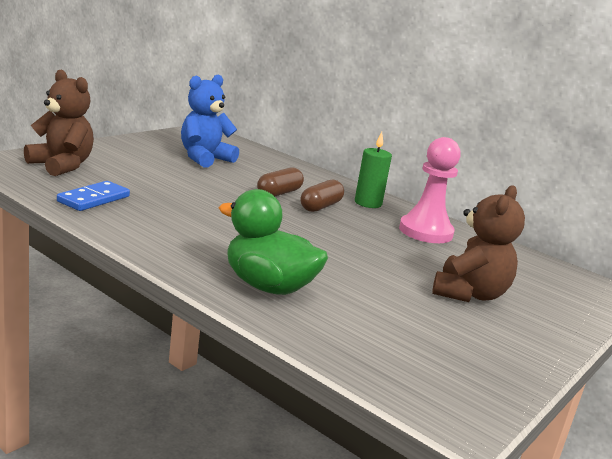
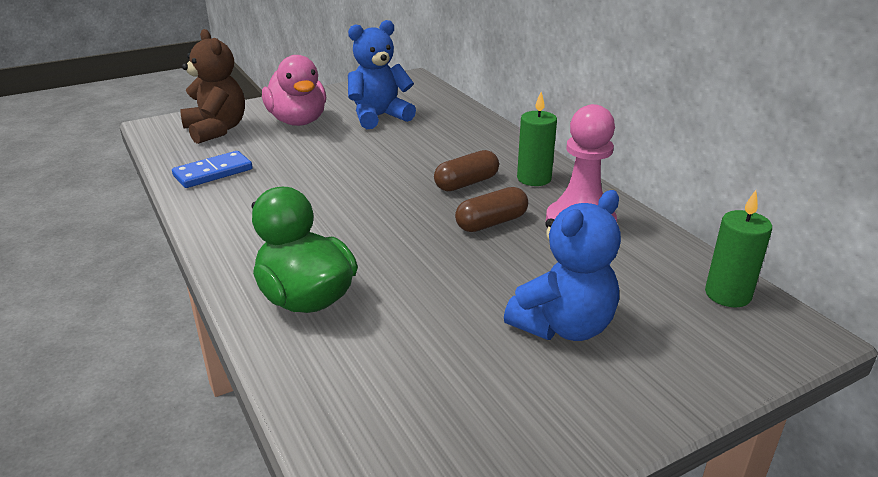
camera: 25 degrees right, 10 degrees up
(134, 160) = (298, 121): none -> pink duck
(279, 193) = (429, 164): brown capsule -> brown capsule (491, 223)
(469, 294) = (563, 326): brown teddy bear -> blue teddy bear
(552, 270) = (727, 294): none -> green candle

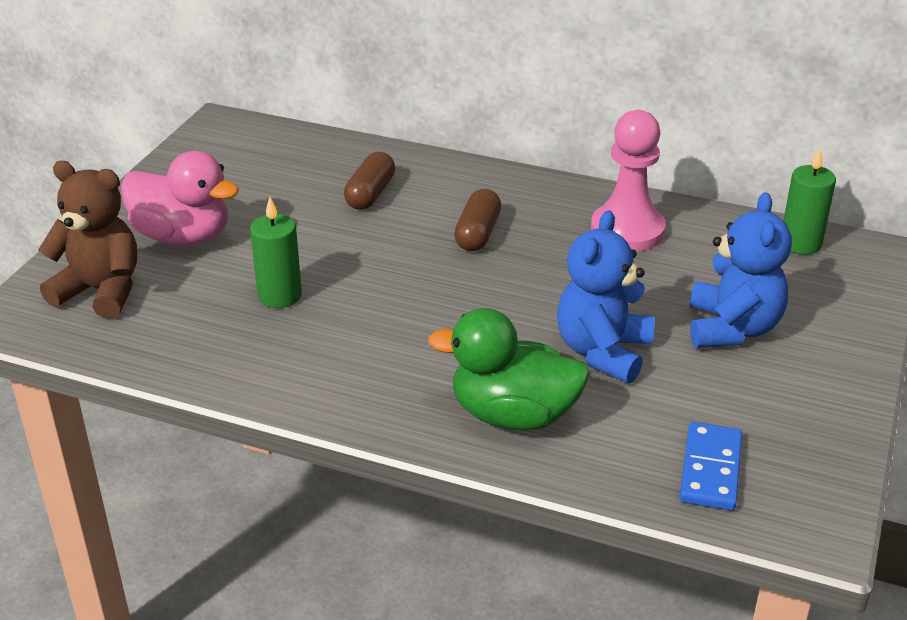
camera: 40 degrees left, 5 degrees up
(213, 172) = (198, 343): blue domino -> blue domino (710, 469)
(379, 117) = (268, 192): blue teddy bear -> blue teddy bear (603, 352)
(491, 223) = (557, 265): brown capsule -> brown capsule (370, 194)
(534, 178) = (529, 201): green candle -> green candle (280, 296)

